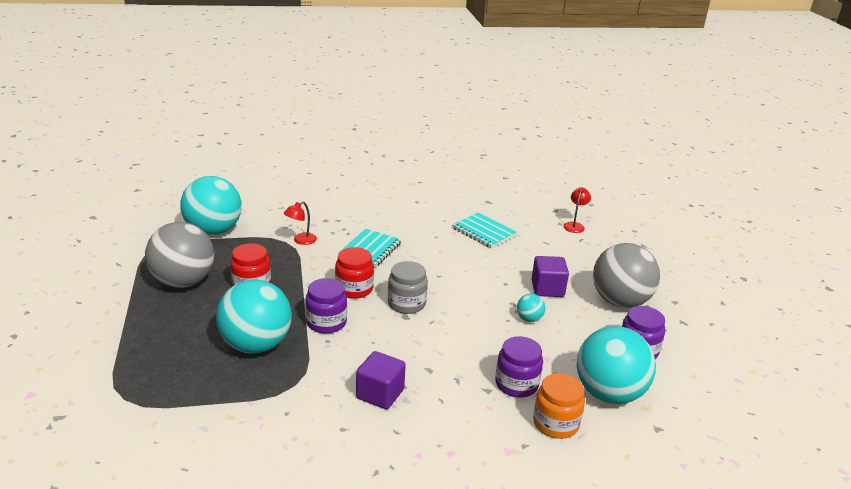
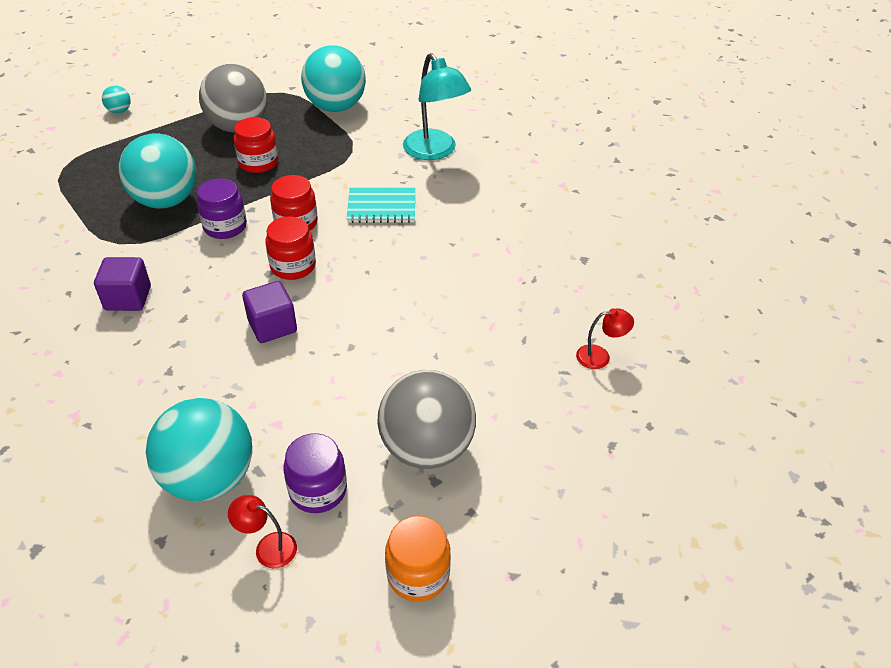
camera: 65 degrees right, 15 degrees up
(301, 241) = (361, 159): red lamp -> red lamp (268, 547)
(324, 211) = (435, 151): none -> turquoise lamp
(406, 304) = (293, 266): grey jar -> red jar
(484, 232) = (499, 277): turquoise notebook -> none
(516, 384) = (190, 391): purple jar -> none
(529, 319) = (325, 369): turquoise ball -> turquoise ball (119, 111)
(547, 289) = (406, 369): purple cube -> purple cube (272, 326)
(555, 423) = (133, 441): orange jar -> orange jar (418, 574)

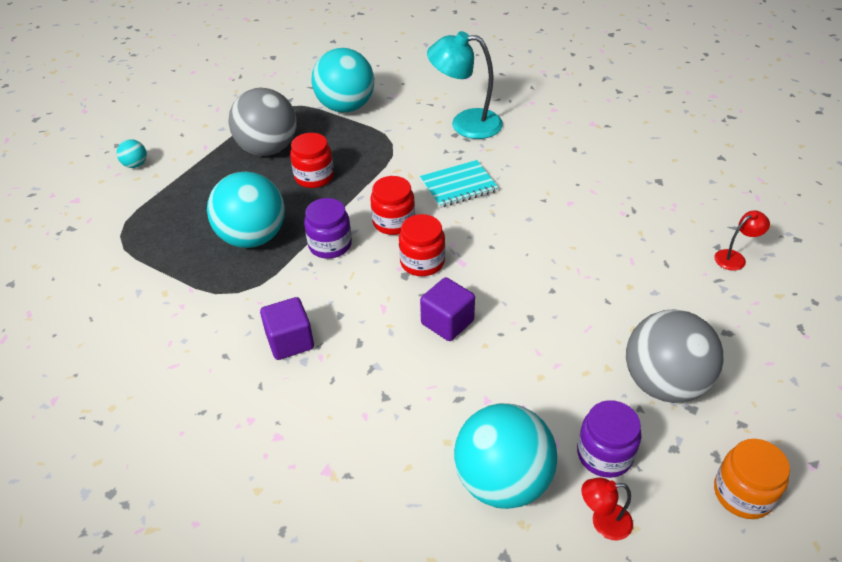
camera: 20 degrees left, 0 degrees up
(435, 151) = (465, 124): turquoise lamp -> turquoise lamp turned 150 degrees clockwise

